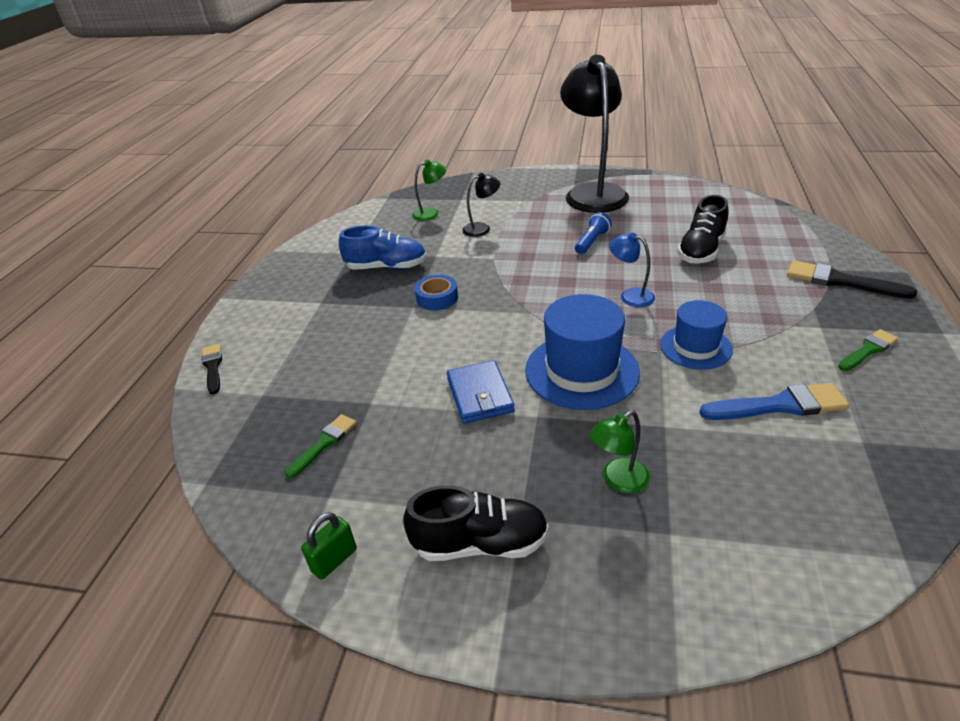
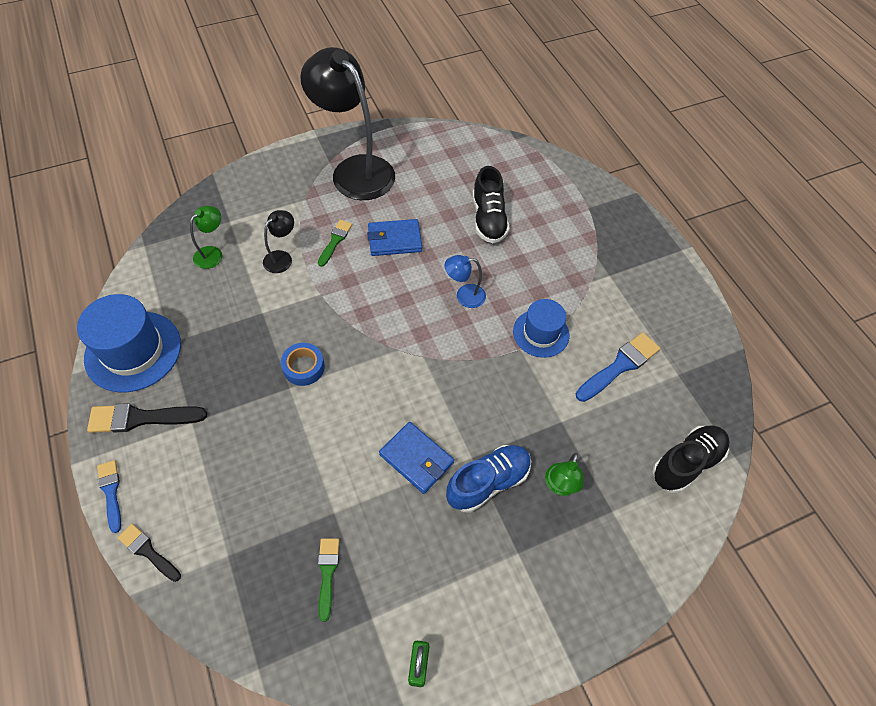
camera: 40 degrees left, 20 degrees up
(227, 322) = (111, 492): none -> blue brush
(387, 267) = (224, 347): blue shoe -> blue shoe (488, 482)
(480, 543) = (506, 589): black shoe -> black shoe (686, 463)
(581, 371) = (476, 396): blue hat -> blue hat (133, 351)
(592, 242) = (394, 240): blue flashlight -> blue wallet
(840, 281) = (600, 219): black brush -> black brush (141, 418)
(868, 350) = (647, 287): green brush -> green brush (335, 241)

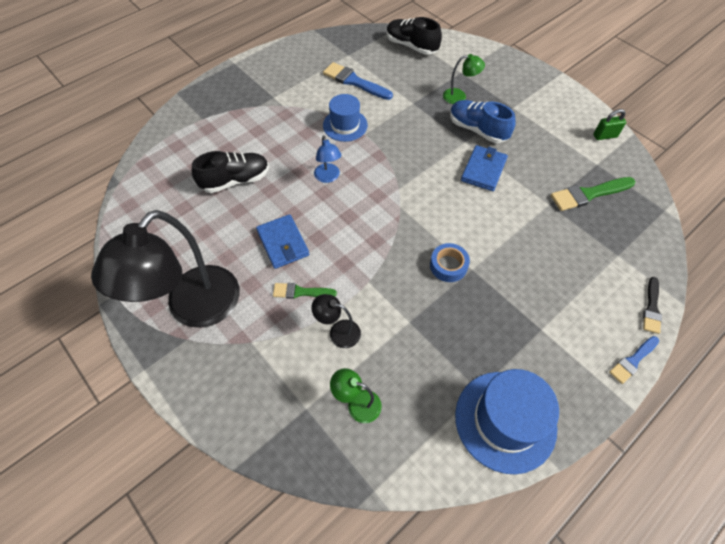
camera: 105 degrees left, 0 degrees up
(141, 418) = (562, 373): black brush -> none
(327, 573) = (588, 194): green brush -> green brush, size x1.60

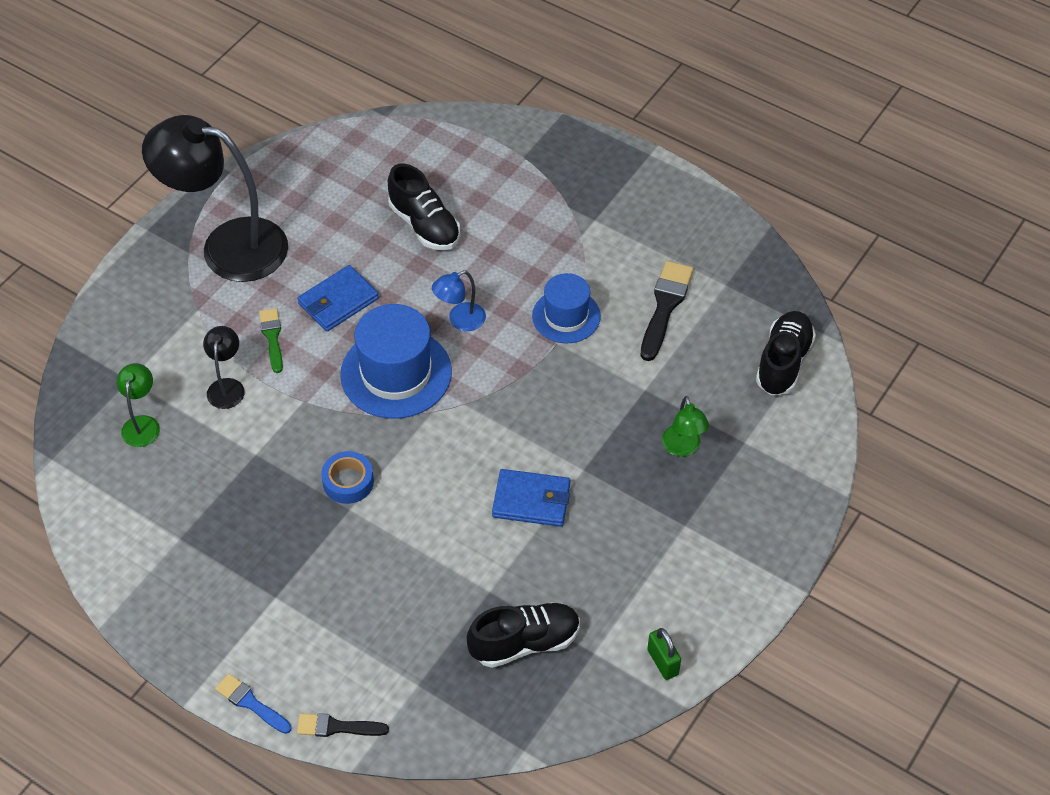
camera: 75 degrees right, 5 degrees down
(354, 81) = (665, 306): blue brush -> black brush
(477, 130) = (615, 482): blue shoe -> none
(505, 421) = (146, 569): blue hat -> blue hat (396, 373)
(588, 194) = (525, 642): green brush -> black shoe

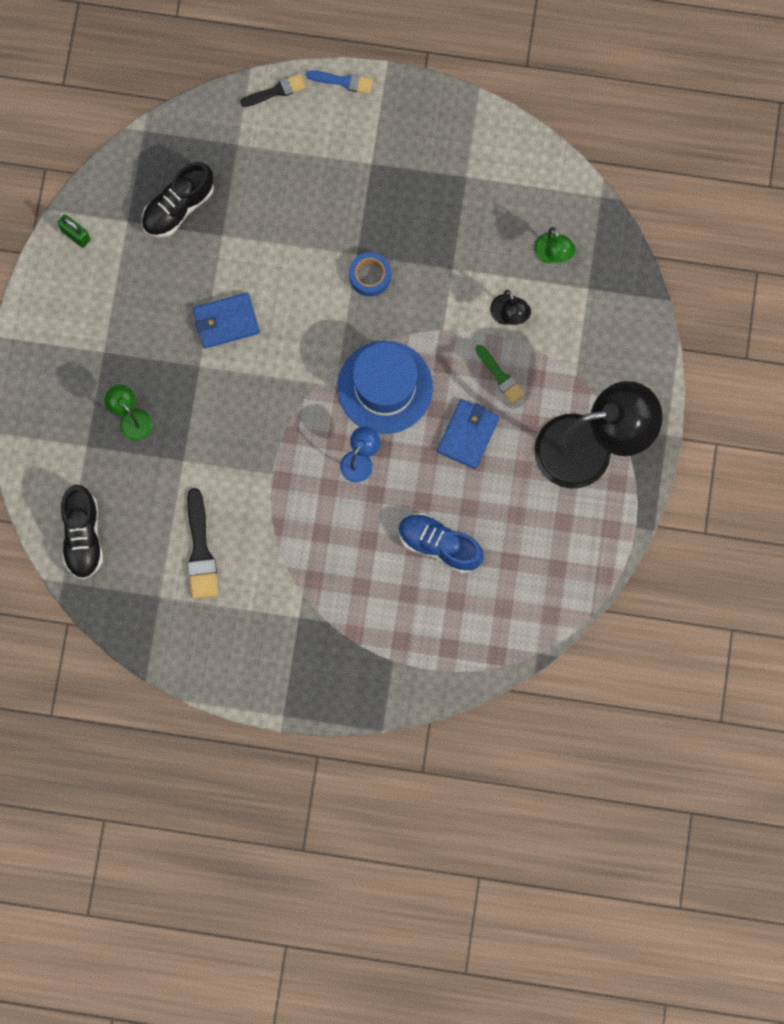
camera: 155 degrees right, 25 degrees up
(424, 225) = (439, 545): black shoe -> blue shoe
(566, 316) = (277, 503): blue hat -> none

